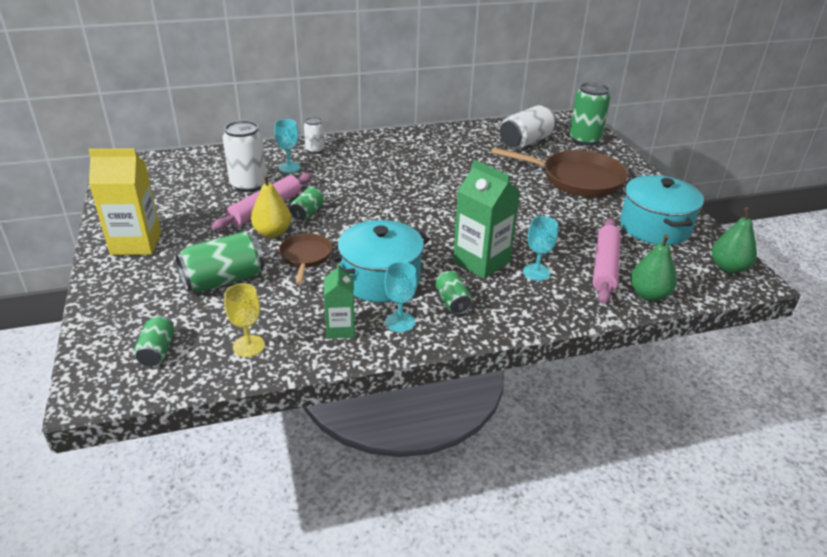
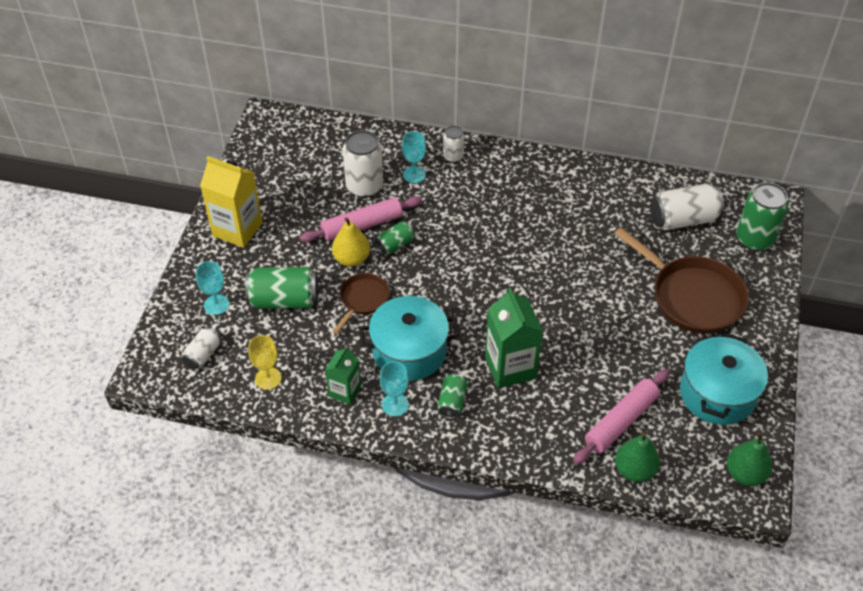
camera: 30 degrees right, 15 degrees up
(157, 351) = (203, 355): green can -> white can
(536, 272) = (551, 400): turquoise goblet -> turquoise goblet (216, 305)

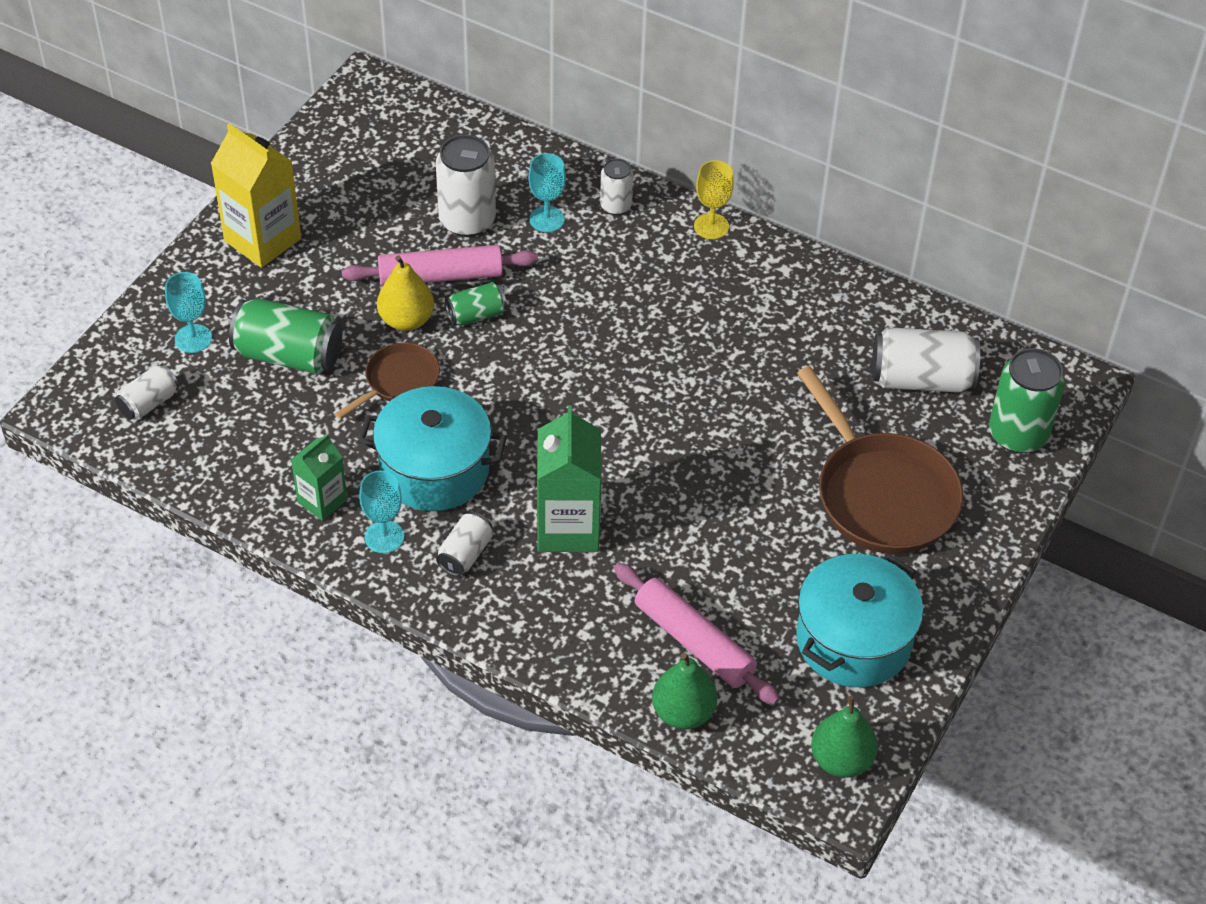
camera: 15 degrees right, 0 degrees up
(268, 378) = (224, 457): yellow goblet -> yellow goblet (711, 226)
(452, 402) = (465, 554): green can -> white can
(621, 421) = (694, 641): pink rolling pin -> pink rolling pin turned 75 degrees clockwise

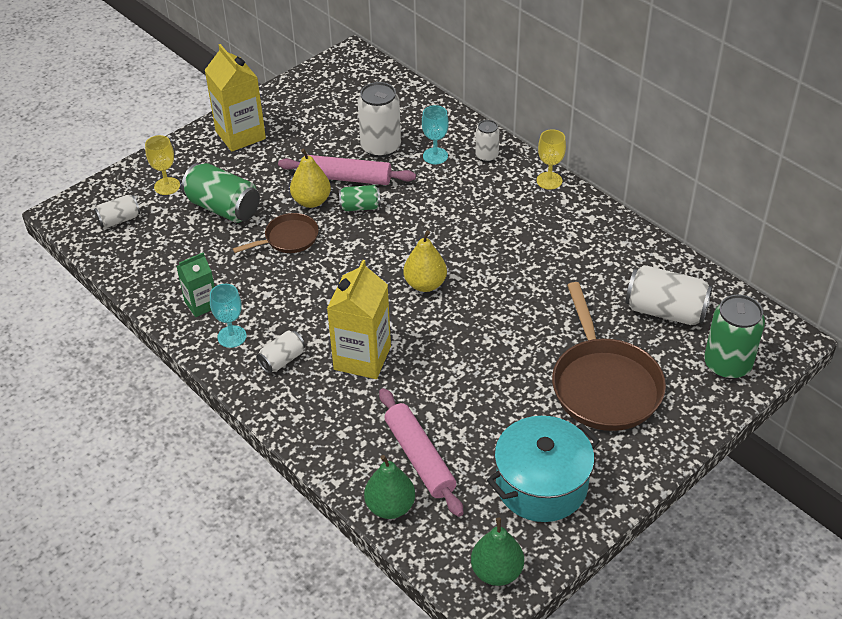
camera: 20 degrees right, 5 degrees down
(193, 338) = (167, 186): turquoise goblet -> yellow goblet
(434, 469) = (286, 300): turquoise pot -> none
(568, 527) = (362, 358): green carton -> yellow carton
(607, 408) = (425, 284): none -> yellow pear

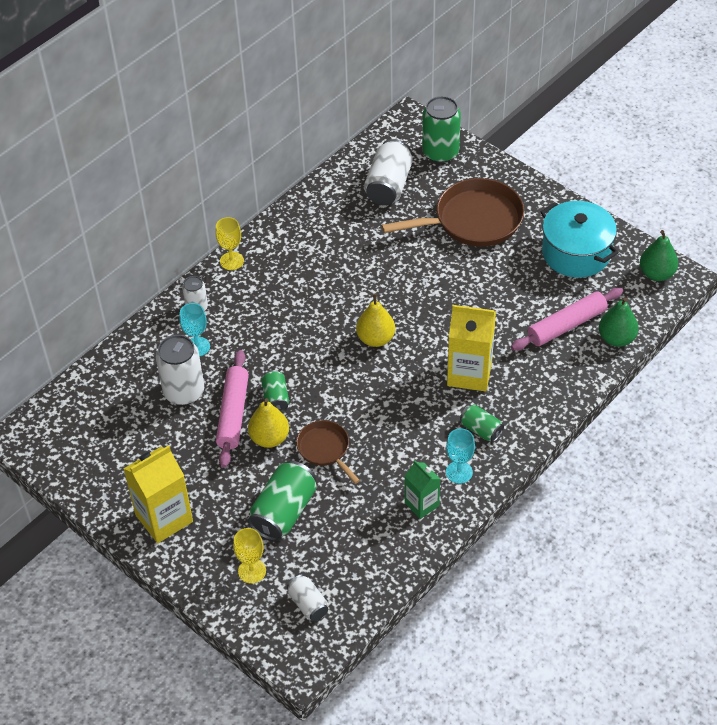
camera: 95 degrees left, 5 degrees up
(282, 360) = (481, 430): white can -> green can

